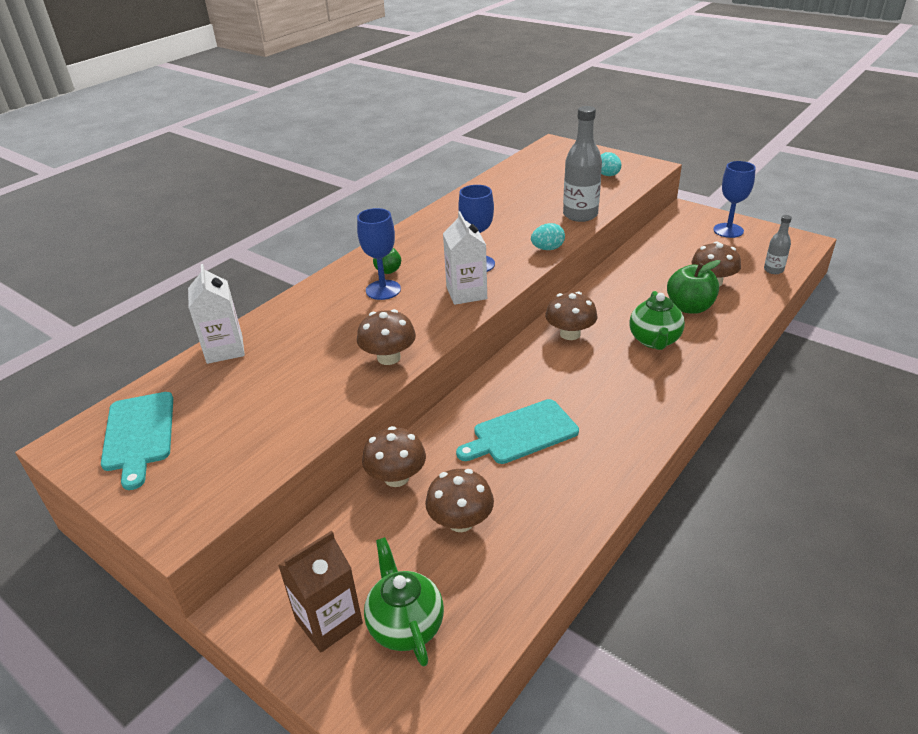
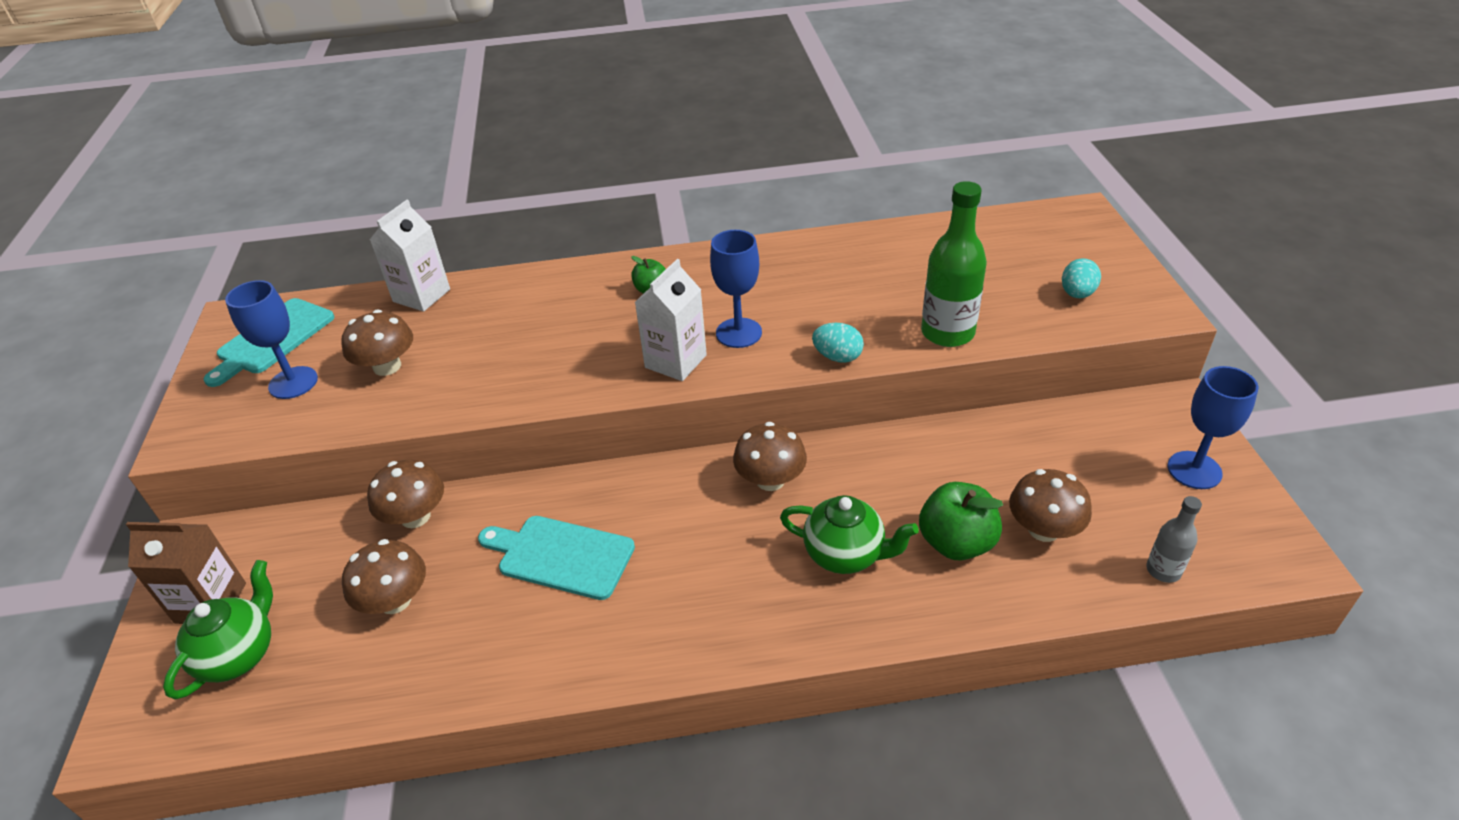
camera: 45 degrees right, 5 degrees up
(383, 290) = (614, 310): blue goblet -> blue goblet (293, 383)
(388, 357) = (510, 389): brown mushroom -> brown mushroom (387, 366)
(580, 215) = (947, 333): grey bottle -> green bottle
(654, 340) = (845, 554): green teapot -> green teapot turned 120 degrees counterclockwise

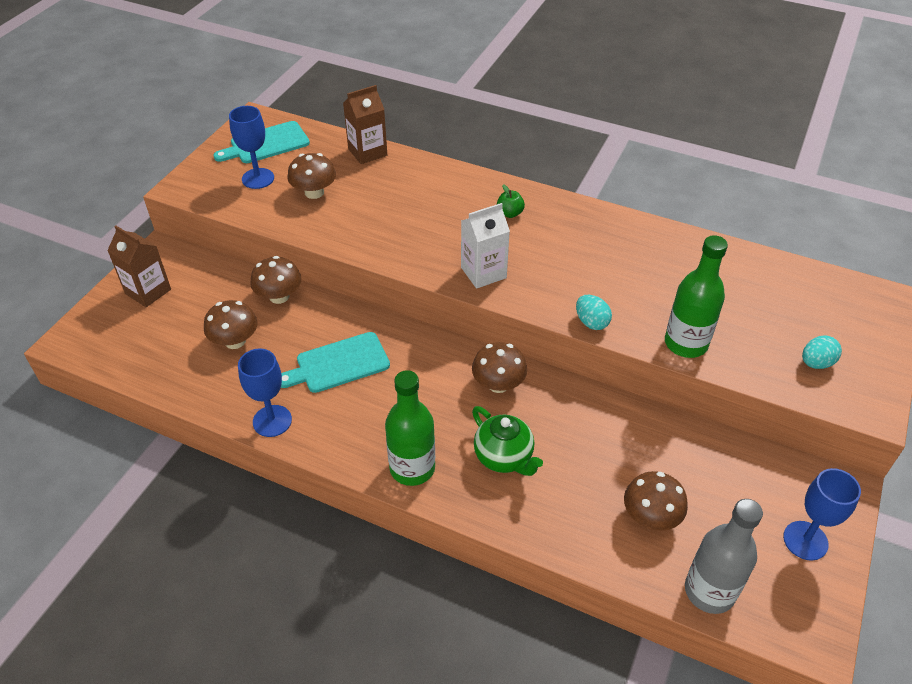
camera: 30 degrees right, 5 degrees up
(239, 655) = (143, 328): green teapot -> none
(421, 295) = (367, 152): white carton -> brown carton
(561, 556) = (338, 364): turquoise cutting board -> turquoise cutting board turned 75 degrees counterclockwise
(738, 333) = (540, 272): blue goblet -> blue goblet (272, 421)
(753, 626) = (412, 468): none -> green bottle
(956, 543) = (582, 491): green apple -> none
(1163, 570) = (709, 591): grey bottle -> grey bottle, size x1.86

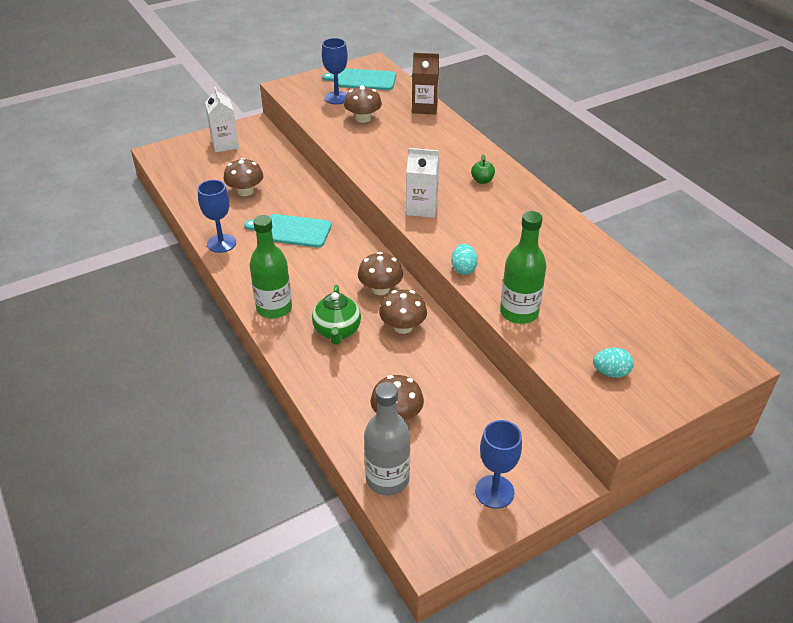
camera: 35 degrees right, 5 degrees down
(148, 291) = (225, 144): brown carton -> white carton
(279, 296) = (296, 178): brown mushroom -> brown mushroom (403, 327)

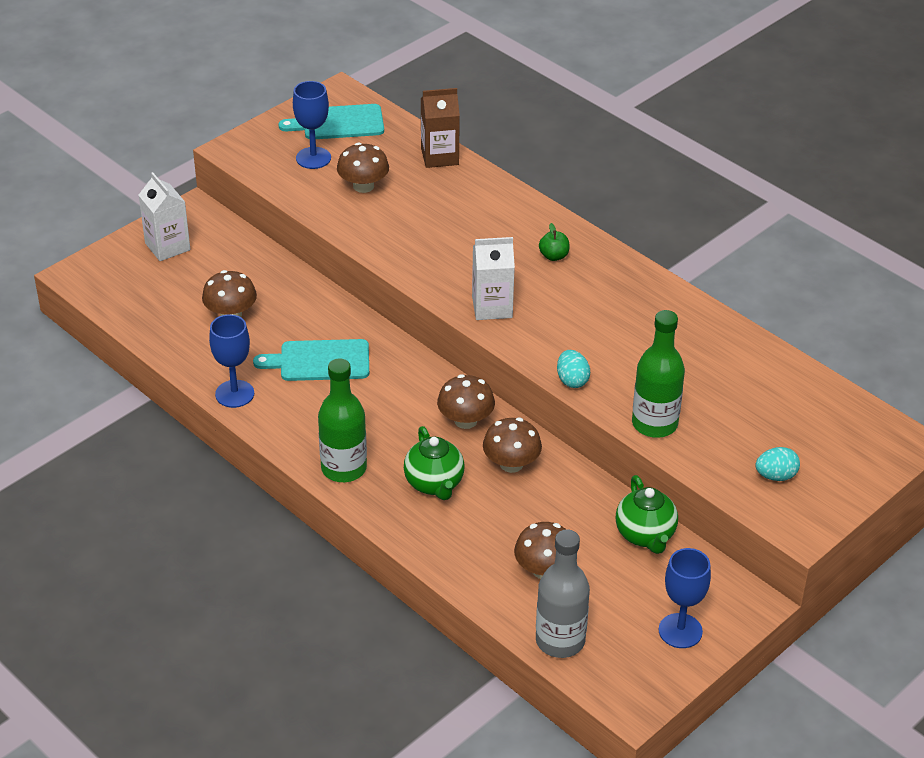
camera: 15 degrees left, 0 degrees up
(491, 403) = (645, 535): none -> green teapot

